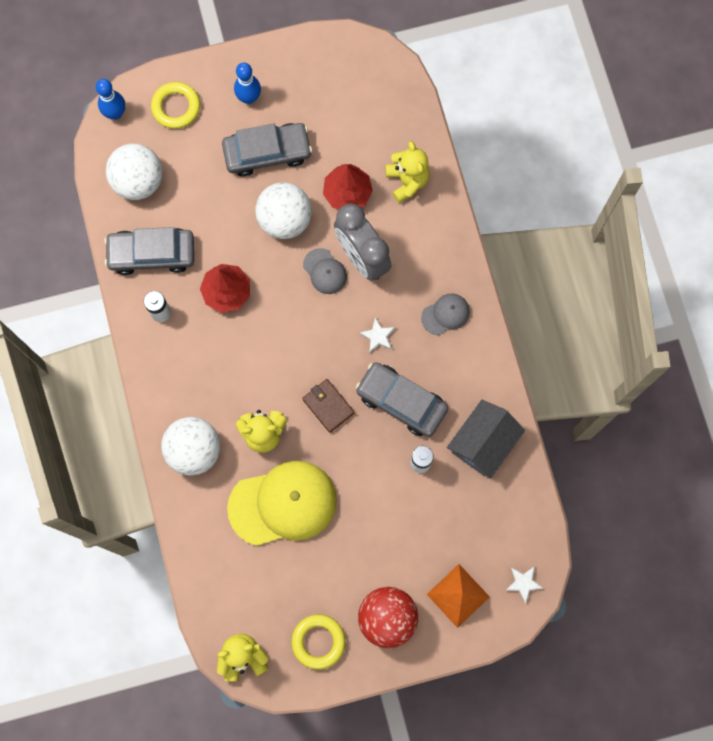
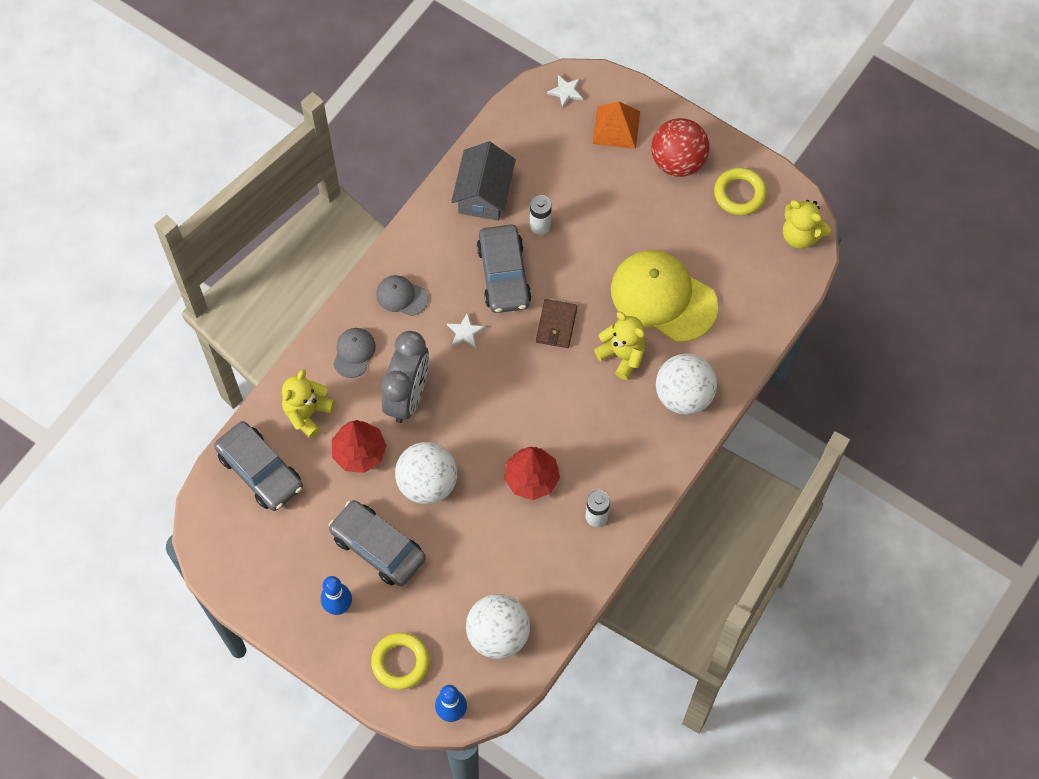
camera: 130 degrees left, 10 degrees down
(152, 254) = (553, 567): grey car -> grey car (260, 471)
(325, 271) = (445, 415): grey cap -> grey cap (354, 353)
(483, 443) = (484, 193): grey house -> grey house turned 75 degrees counterclockwise

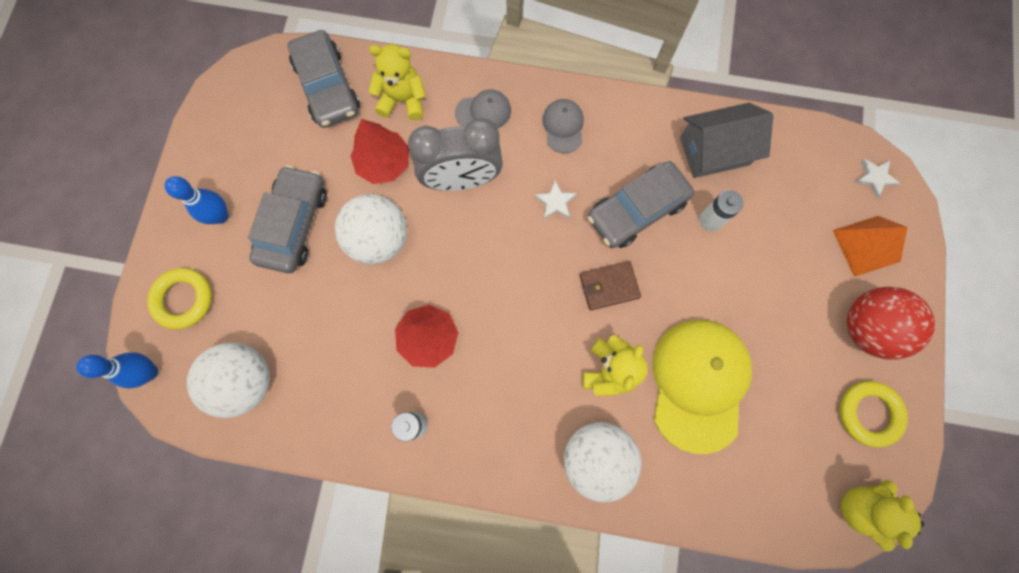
camera: 65 degrees right, 10 degrees up
(260, 471) = (327, 87): grey car -> grey car turned 45 degrees counterclockwise

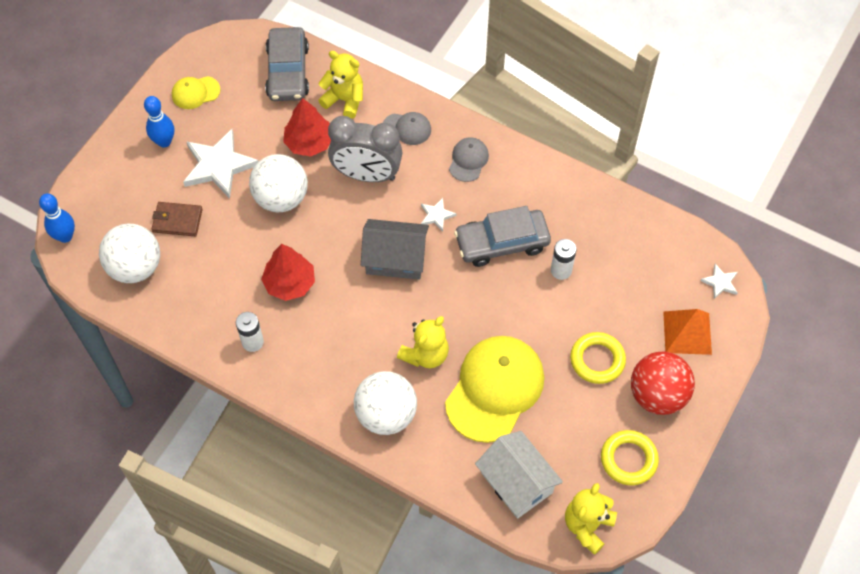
camera: 20 degrees right, 15 degrees down
(183, 299) = (111, 193): yellow ring -> yellow ring (597, 360)
(233, 145) = (195, 92): none -> yellow cap
(294, 224) = (218, 166): grey car -> white star
(609, 286) = (452, 293): brown wallet -> brown wallet (177, 221)
(714, 151) = (588, 218): grey house -> grey house (395, 258)
(766, 485) = (516, 482): none -> white house

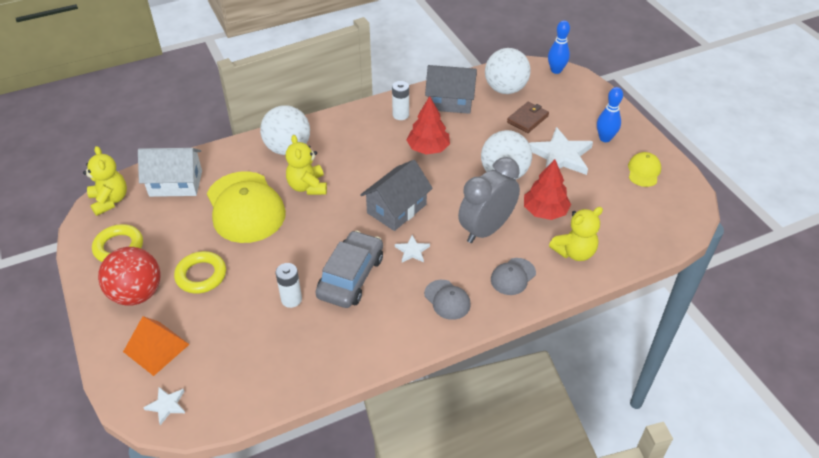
camera: 125 degrees right, 15 degrees down
(195, 308) = (450, 102): none -> grey house
(288, 72) = (631, 231): grey car -> none

